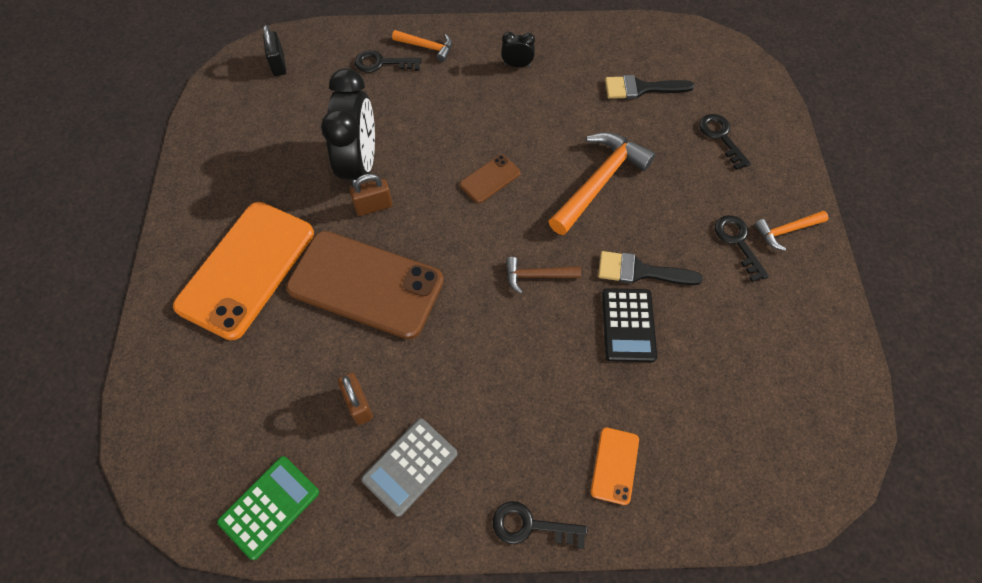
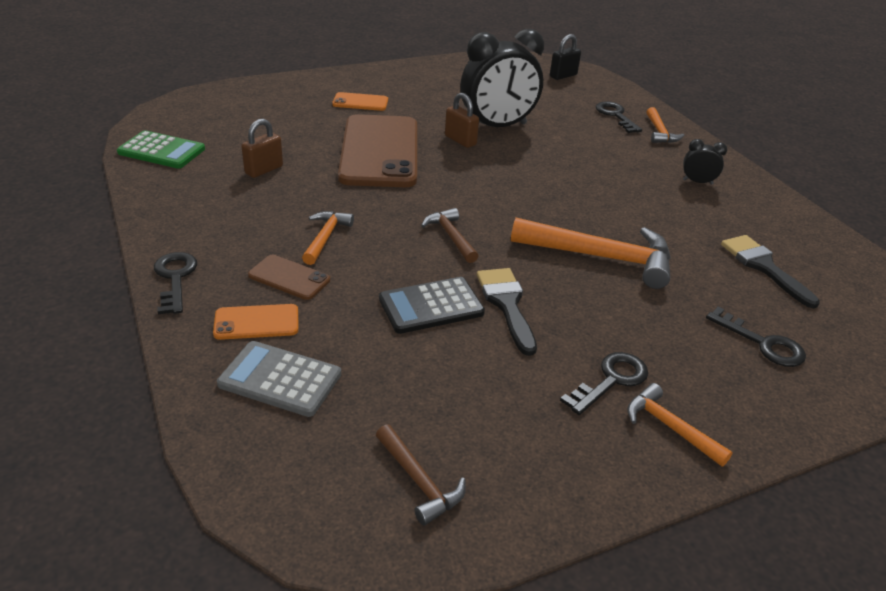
camera: 65 degrees right, 25 degrees down
(246, 269) = (360, 102): orange phone -> orange phone, size x0.44
(410, 466) = (215, 204): grey calculator -> grey calculator (280, 379)
(490, 179) = (542, 191): brown phone -> brown phone (289, 277)
(505, 378) = (325, 237): none -> orange hammer
(517, 65) = (697, 182): black clock -> black clock turned 60 degrees counterclockwise
(721, 137) = (762, 343): black key -> black key turned 90 degrees clockwise
(807, 396) = (419, 481): none -> brown hammer

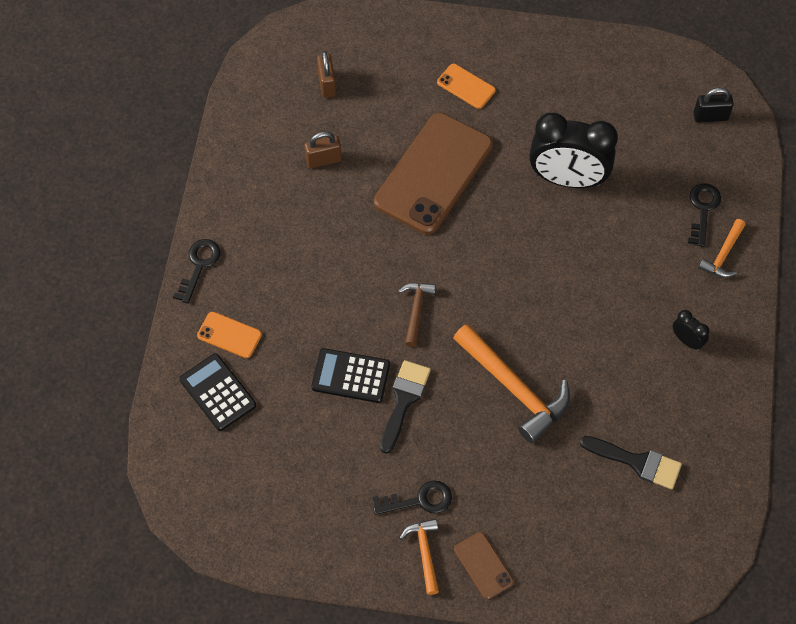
camera: 35 degrees right, 25 degrees up
(161, 151) = (257, 98): green calculator -> none
(280, 379) = (218, 392): grey calculator -> black calculator
(289, 277) = (273, 301): brown phone -> brown phone (483, 565)
(325, 237) = (322, 268): orange hammer -> none
(419, 481) = (250, 507): brown hammer -> none
(460, 140) = (516, 187): brown padlock -> brown padlock (327, 84)
(762, 343) = (555, 527): black key -> none
(764, 267) = (637, 462): black brush -> black brush turned 105 degrees clockwise

